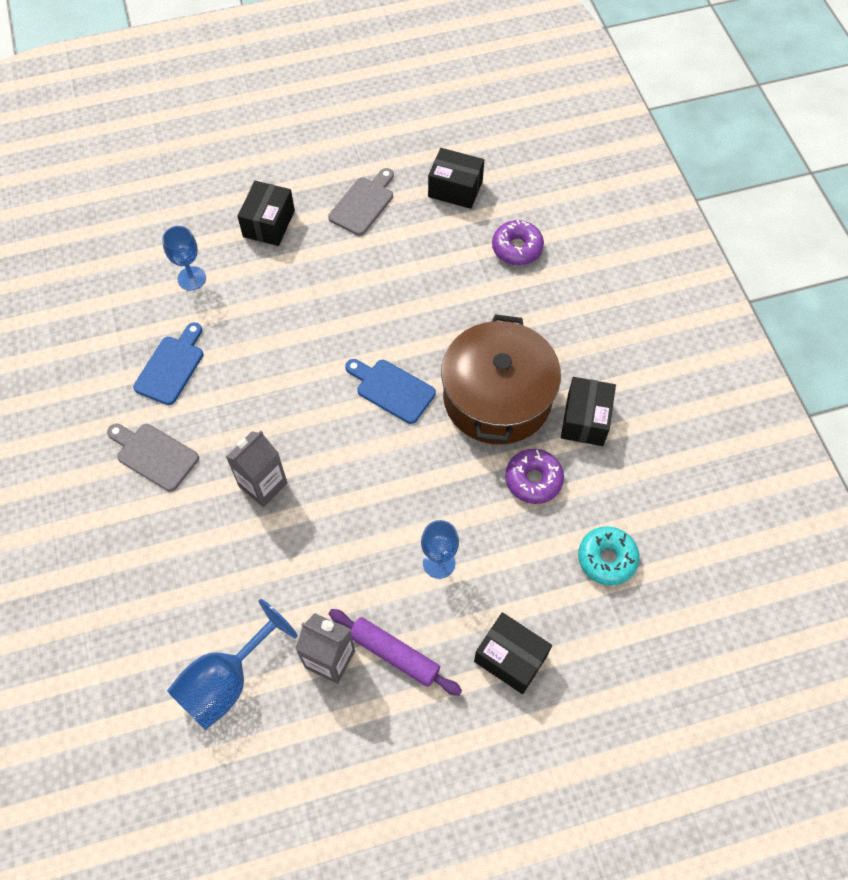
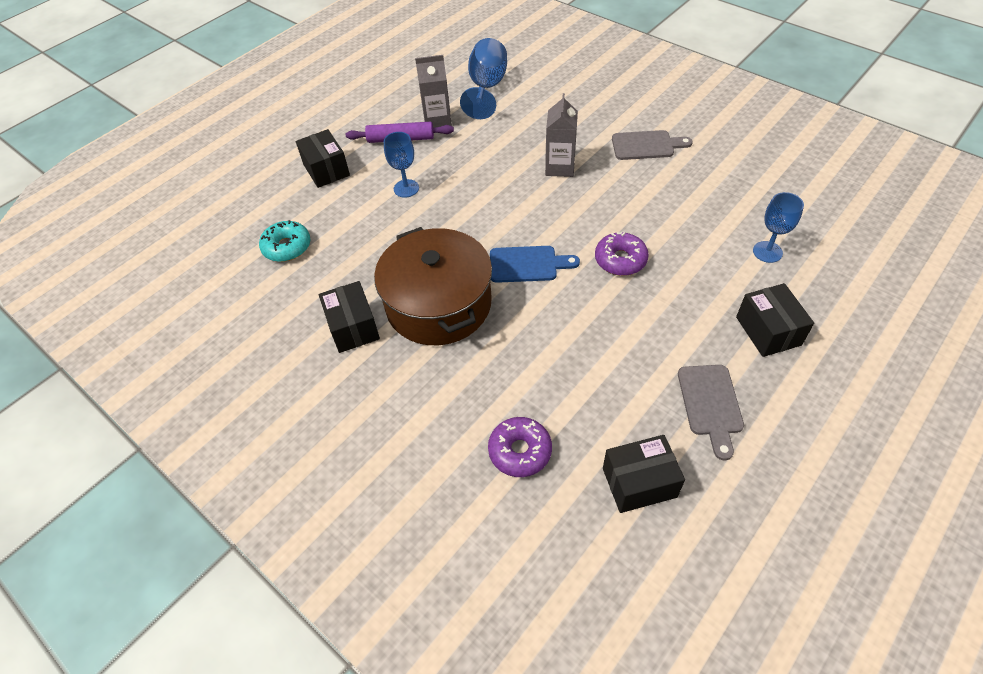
camera: 150 degrees right, 10 degrees down
(171, 367) = (700, 192): blue cutting board -> none
(510, 658) = (326, 170): black box -> black box turned 60 degrees clockwise
(533, 480) = (371, 265): purple donut -> purple donut (620, 260)

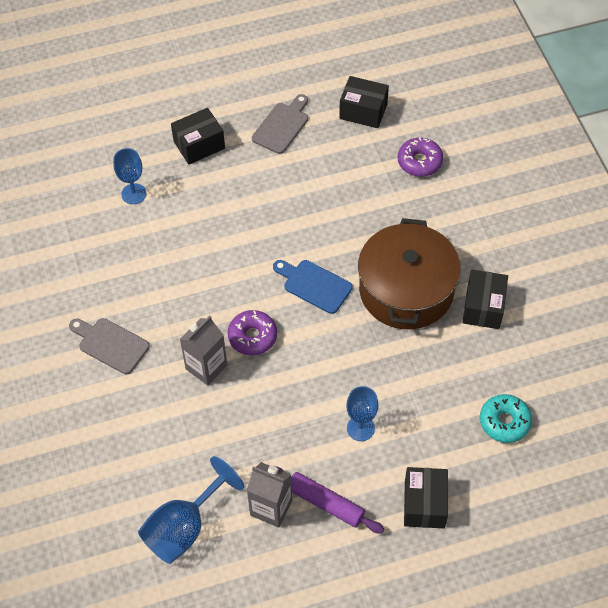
camera: 150 degrees left, 5 degrees up
(620, 260) = (242, 248): purple donut -> purple donut (252, 337)
(768, 331) = (199, 145): black box -> black box turned 45 degrees clockwise

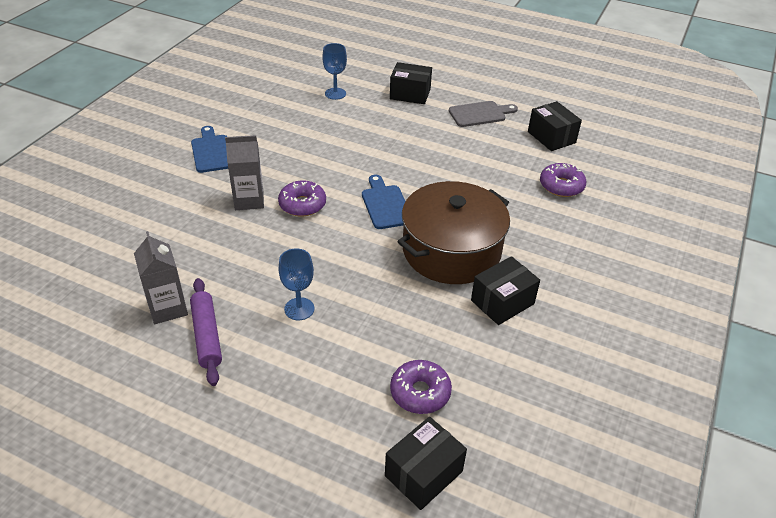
camera: 40 degrees right, 15 degrees down
(111, 344) = (212, 152): grey cutting board -> blue cutting board
(184, 527) = (100, 275): blue goblet -> none
(424, 504) = (276, 397): black box -> black box (423, 473)
(504, 422) = (420, 392): turquoise donut -> purple donut

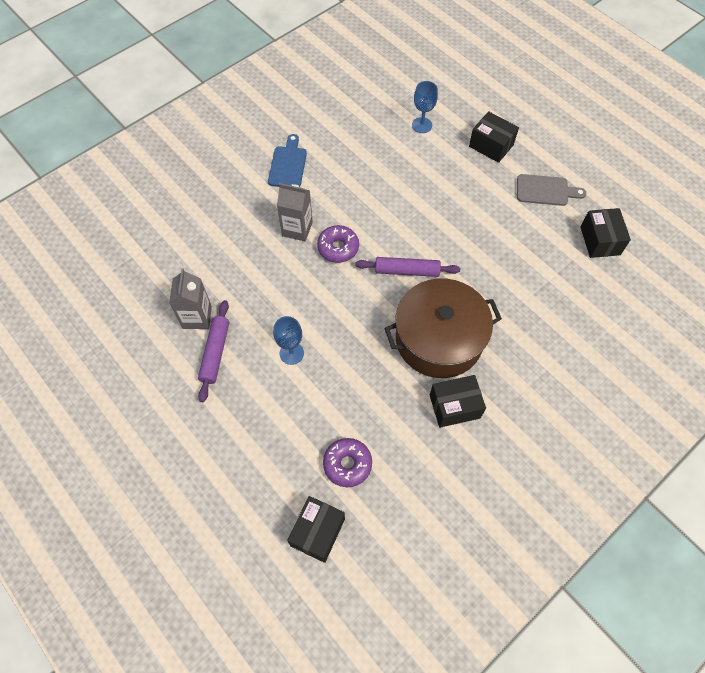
camera: 25 degrees right, 20 degrees up
(385, 205) = (407, 271): blue cutting board -> purple rolling pin
(423, 473) = (317, 532): black box -> black box turned 45 degrees counterclockwise
(561, 186) = (576, 302): purple donut -> none

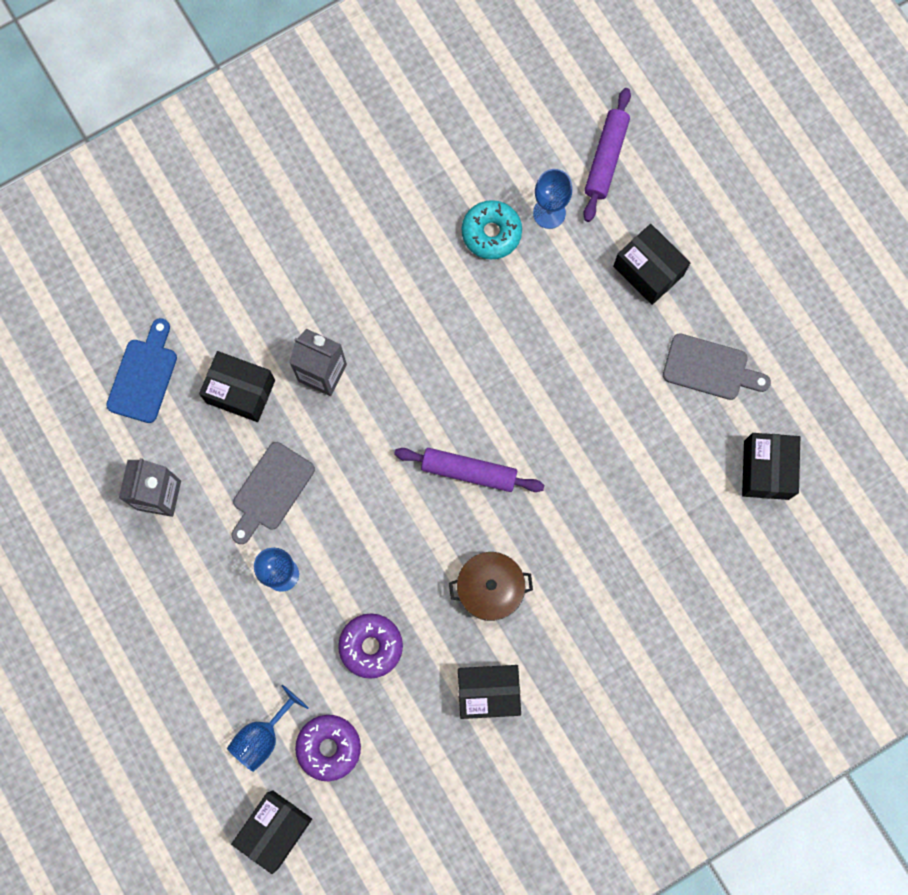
camera: 10 degrees right, 15 degrees up
(215, 353) = (177, 555): purple rolling pin -> purple rolling pin (606, 158)
(244, 247) = (240, 391): none -> black box
(275, 302) = (271, 490): none -> grey cutting board
(288, 165) = (327, 254): blue cutting board -> blue cutting board (144, 376)
(297, 464) = (263, 735): none -> blue goblet
(338, 248) = (376, 415): purple donut -> purple donut (371, 646)
(389, 140) = (491, 233): none -> turquoise donut
(439, 339) = (490, 588): brown pot -> brown pot, size x0.52

